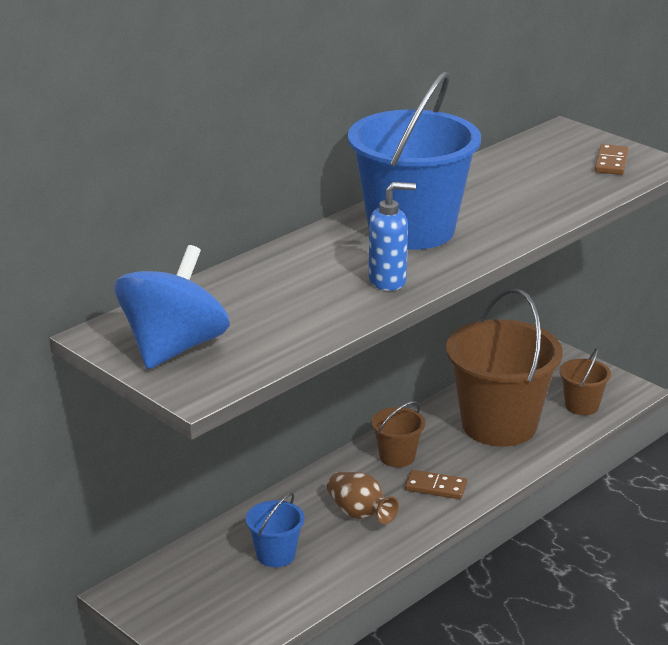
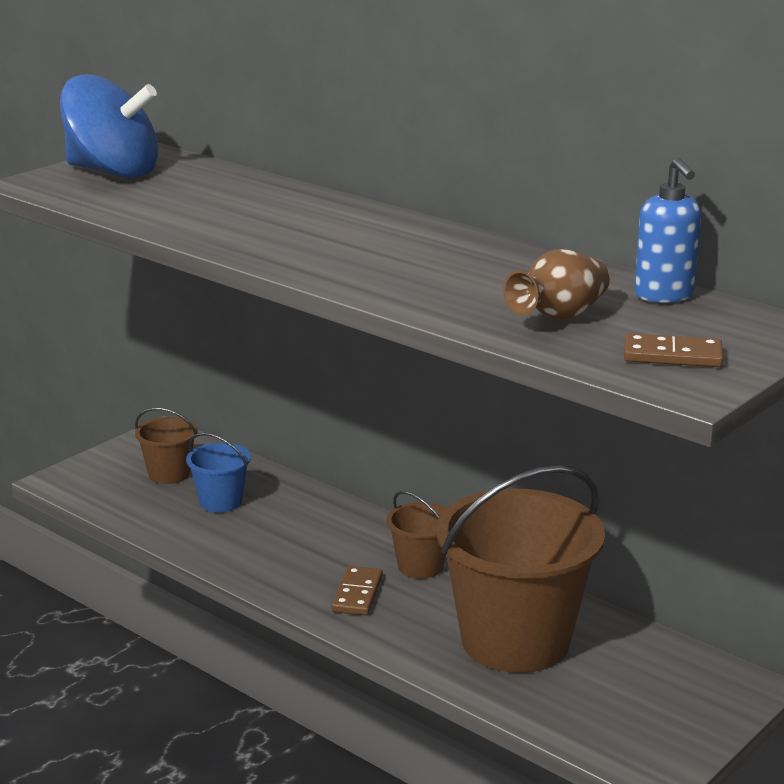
camera: 85 degrees right, 5 degrees down
(360, 514) = (297, 546): brown vase -> brown vase (559, 316)
(388, 281) = (251, 239): blue soap dispenser -> blue soap dispenser (664, 295)
(411, 230) = (391, 247): blue bucket -> none
(582, 406) = (591, 715): brown bucket -> brown bucket (169, 474)

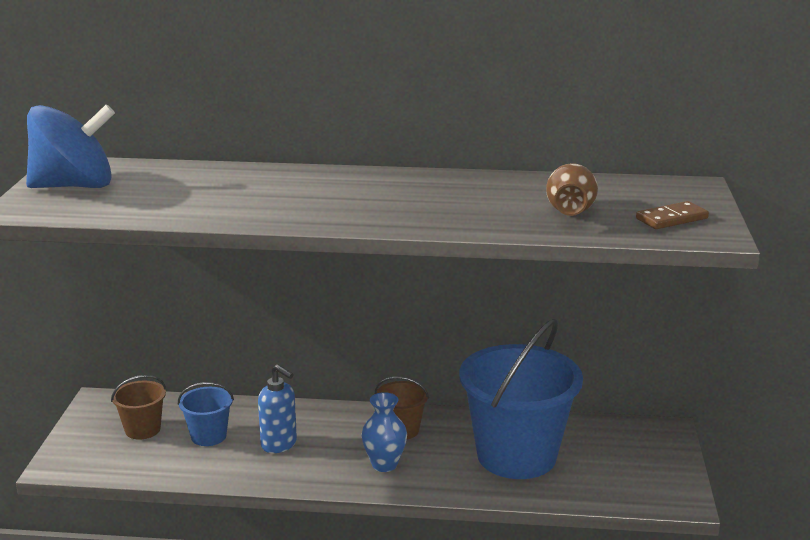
camera: 35 degrees left, 0 degrees up
(357, 594) = (384, 464): brown domino -> blue vase
(515, 641) = (516, 456): brown bucket -> blue bucket
(664, 295) = (601, 183): blue soap dispenser -> blue soap dispenser (279, 444)

